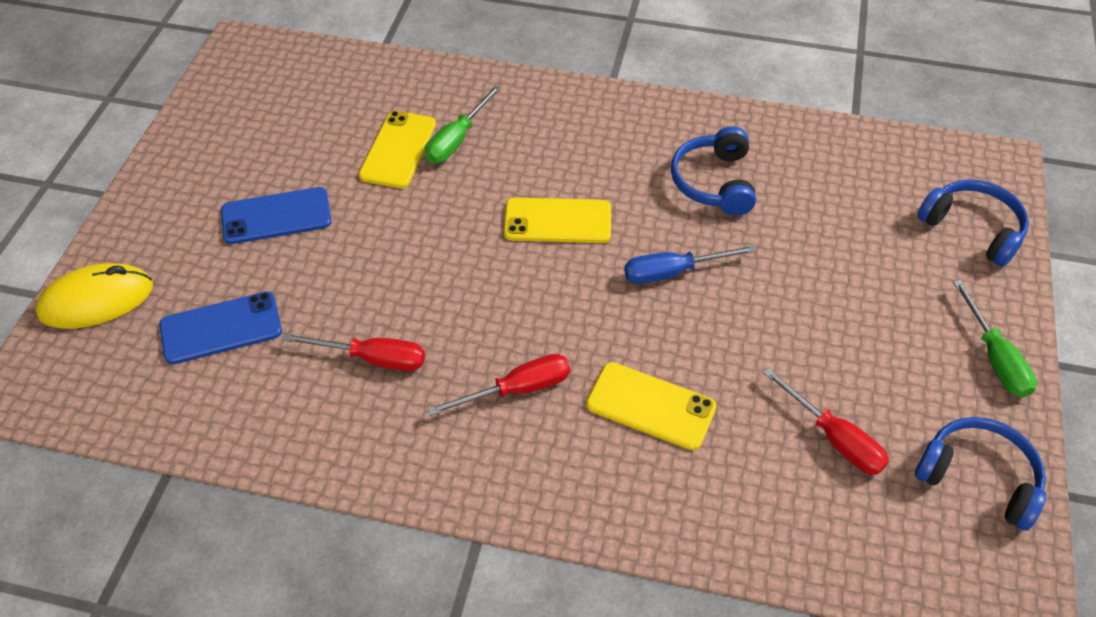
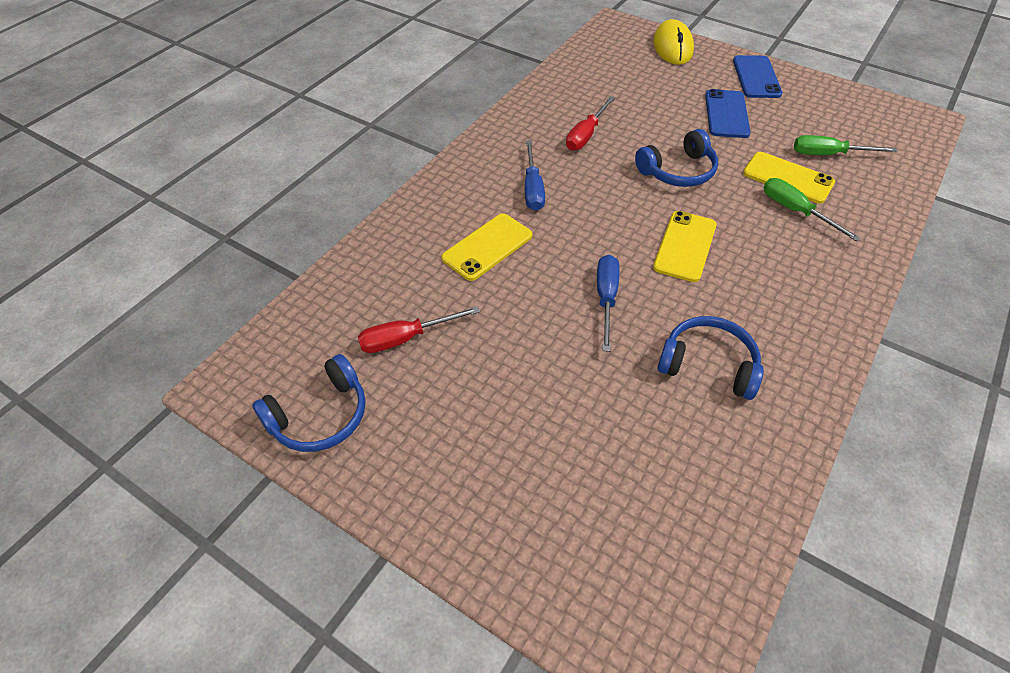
camera: 110 degrees right, 0 degrees up
(221, 328) = (634, 84): blue phone -> blue phone (756, 77)
(517, 390) = (532, 189): red screwdriver -> blue screwdriver
(973, 228) = (579, 578): blue headphones -> blue headphones (678, 171)
(994, 358) = (416, 497): green screwdriver -> green screwdriver (828, 154)

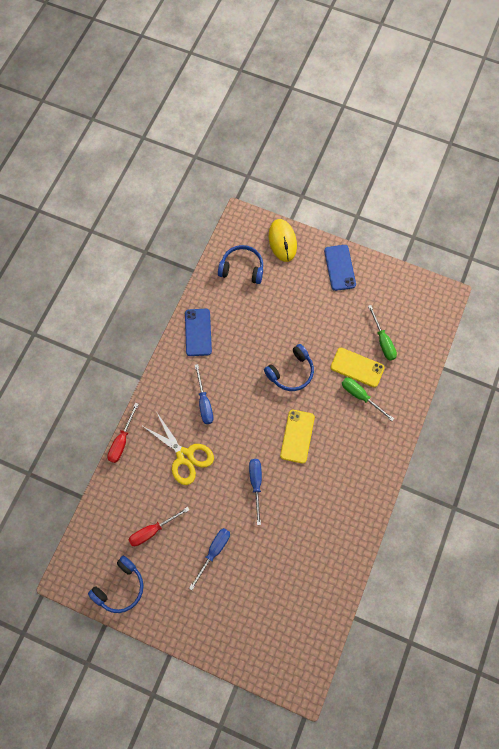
camera: 10 degrees left, 20 degrees up
(487, 247) = (185, 456): yellow phone -> yellow scissors
(513, 386) = (214, 552): none -> blue screwdriver
(586, 135) = (231, 346): red screwdriver -> red screwdriver (122, 441)
(708, 364) = (312, 520): blue headphones -> blue headphones (242, 268)
(726, 114) = (320, 311): blue phone -> blue phone (198, 332)
(828, 154) = (382, 341): green screwdriver -> green screwdriver turned 105 degrees counterclockwise

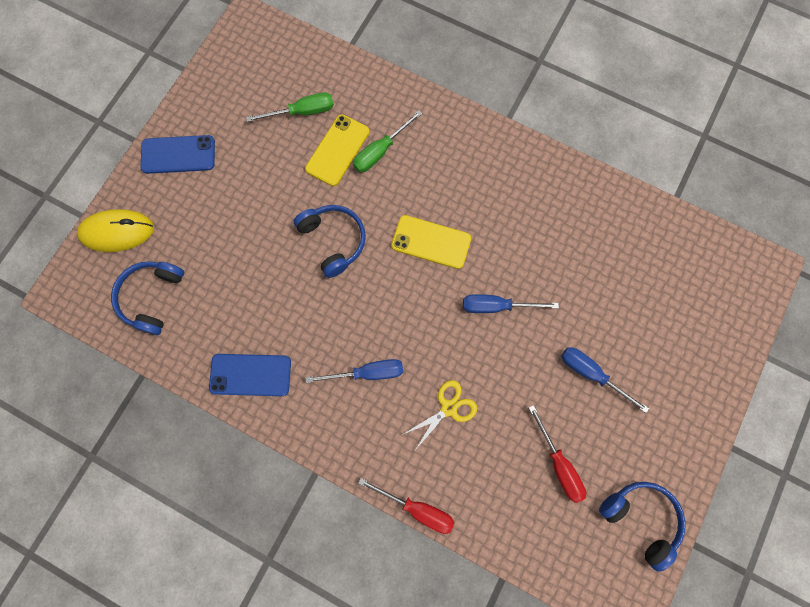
camera: 85 degrees left, 5 degrees up
(185, 456) = (448, 408): yellow scissors -> yellow scissors, size x0.64

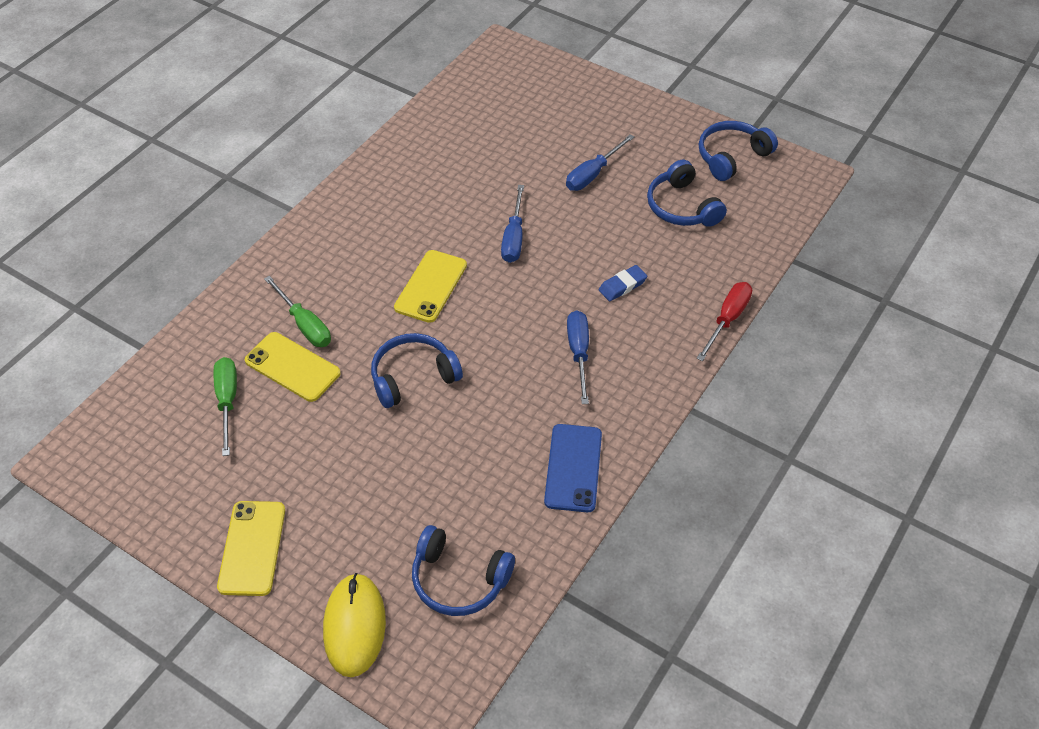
camera: 85 degrees left, 25 degrees down
(178, 155) = (252, 548): blue phone -> yellow phone
(448, 408) = (622, 286): yellow scissors -> blue eraser
(558, 464) = (681, 207): red screwdriver -> blue headphones

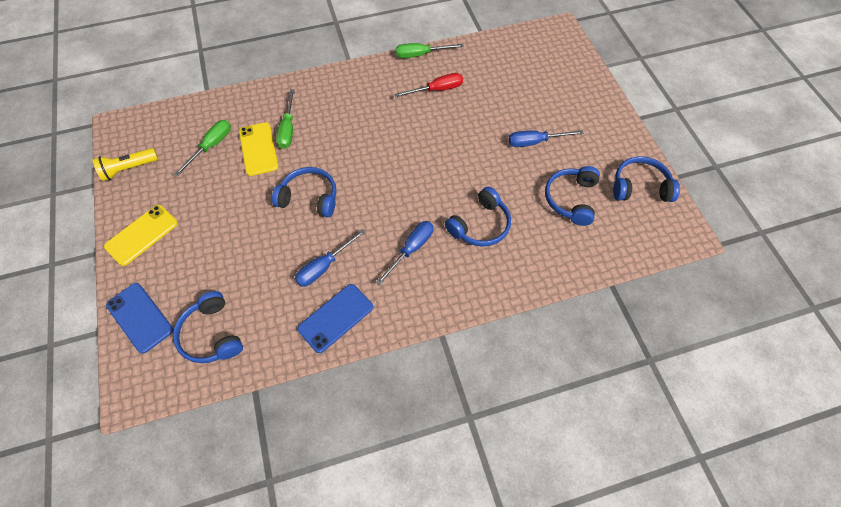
camera: 40 degrees right, 10 degrees up
(144, 494) = (129, 169): none -> yellow flashlight
(354, 626) = (140, 317): yellow mouse -> blue phone
(375, 156) = (421, 55): none -> green screwdriver
(430, 286) = (372, 151): yellow phone -> none
(513, 238) = (447, 152): blue screwdriver -> blue screwdriver (324, 266)
(622, 286) = (480, 225): blue eraser -> blue headphones
(727, 319) = (524, 294): red screwdriver -> red screwdriver (437, 90)

